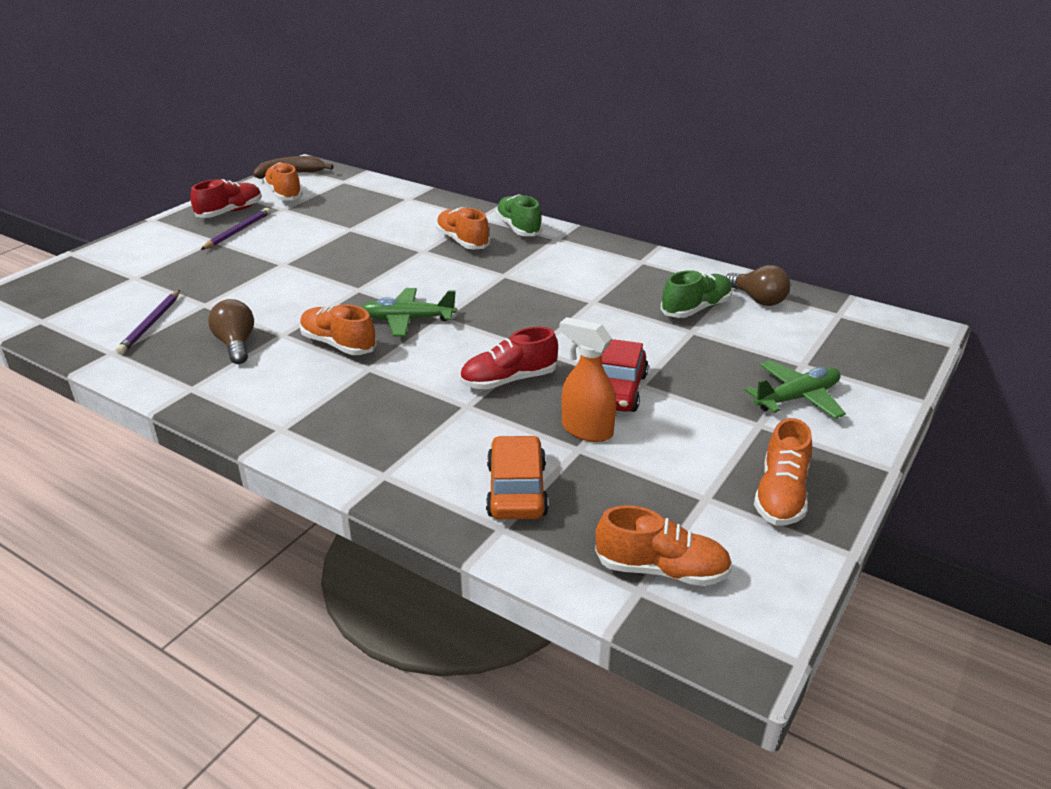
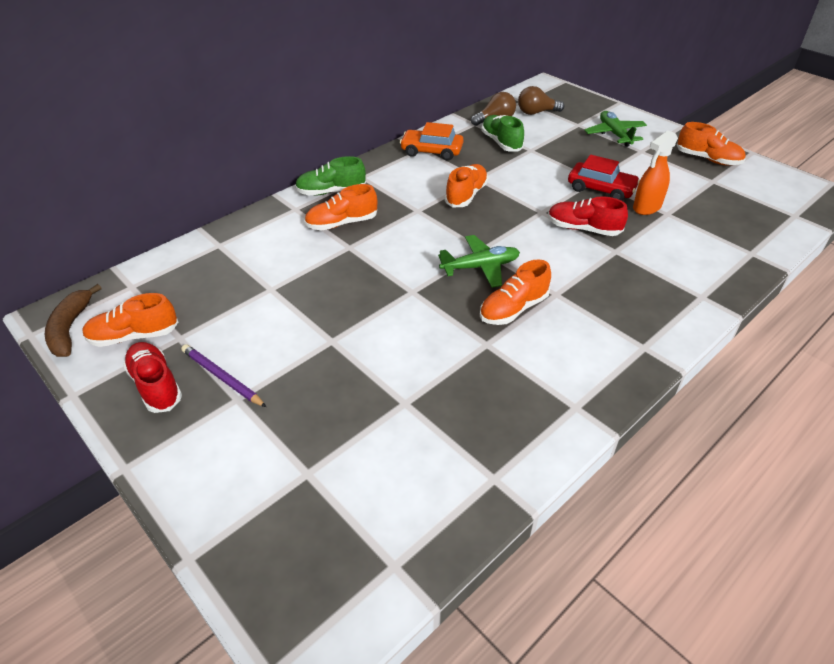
camera: 75 degrees left, 10 degrees up
(151, 324) = (436, 447): purple pencil -> none
(236, 344) = (499, 376): brown light bulb -> brown light bulb (536, 112)
(408, 320) = (480, 267): green plane -> green plane turned 120 degrees counterclockwise
(509, 380) = (583, 229): red shoe -> red shoe turned 120 degrees clockwise
(516, 490) = (712, 242): orange car -> orange car (432, 151)
(661, 570) = (777, 205): orange shoe -> orange shoe (466, 195)

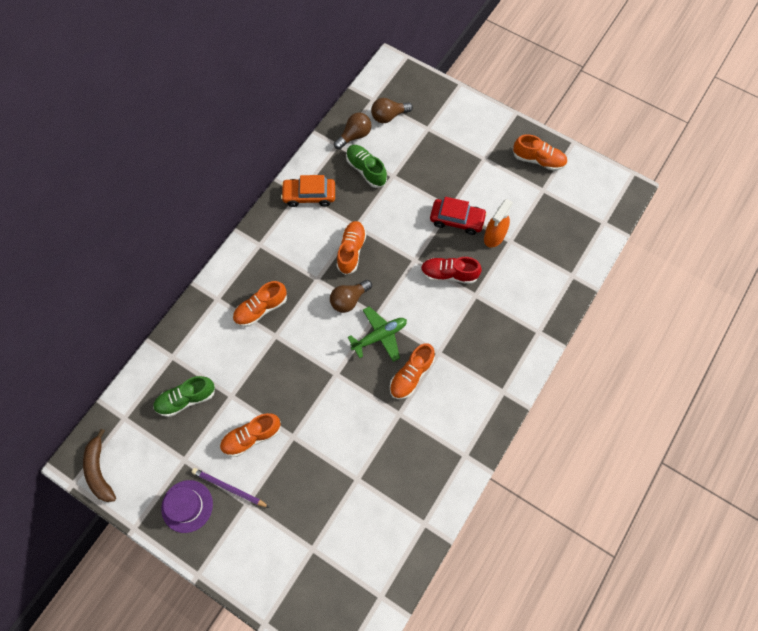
camera: 15 degrees left, 25 degrees up
(134, 336) = (150, 466): orange shoe -> orange shoe (251, 437)
(156, 385) = (187, 506): red shoe -> purple hat
(331, 192) = (239, 270): green shoe -> green shoe (186, 399)
(451, 231) = (349, 300): none -> brown light bulb
(614, 134) = (460, 137): green plane -> none

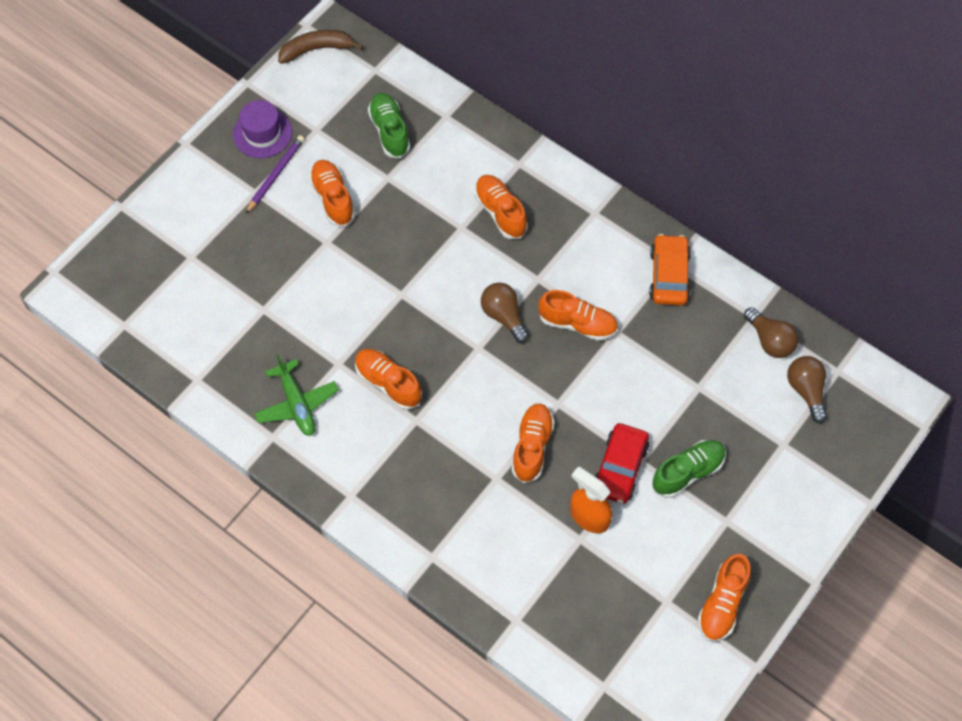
camera: 95 degrees right, 5 degrees down
(366, 170) = (709, 352): green shoe -> green shoe (687, 472)
(379, 336) = (447, 349): green plane -> green plane (297, 404)
(449, 274) = (532, 447): red shoe -> orange shoe

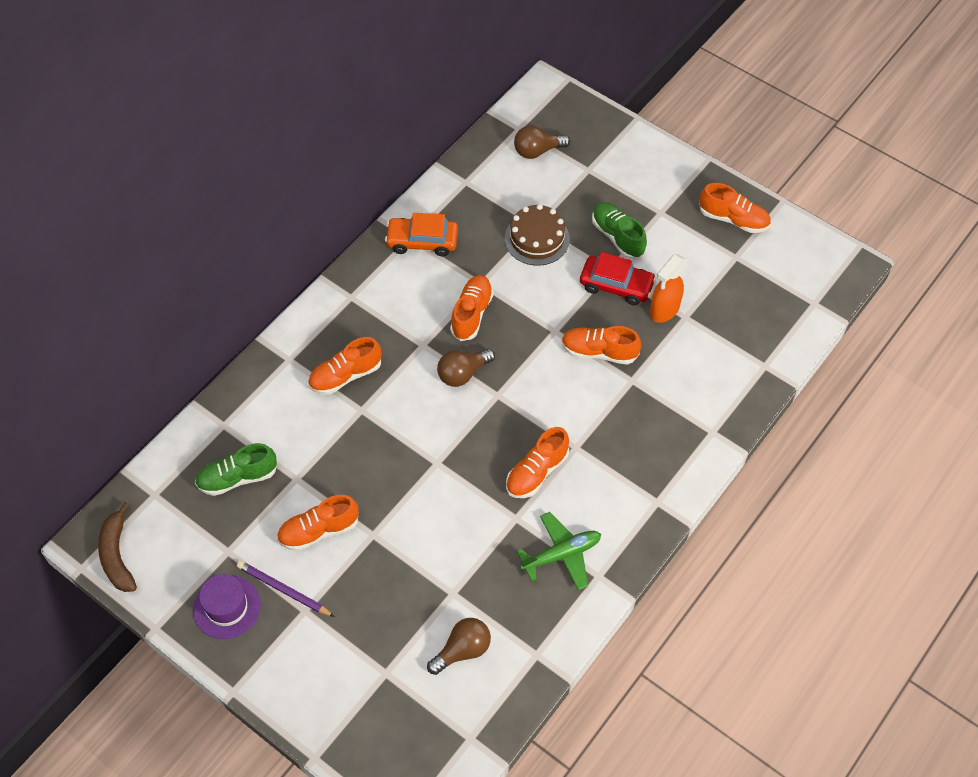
camera: 90 degrees left, 5 degrees down
(679, 388) = (537, 239): none -> brown cake
(770, 340) = (489, 172): brown light bulb -> brown light bulb (462, 650)

